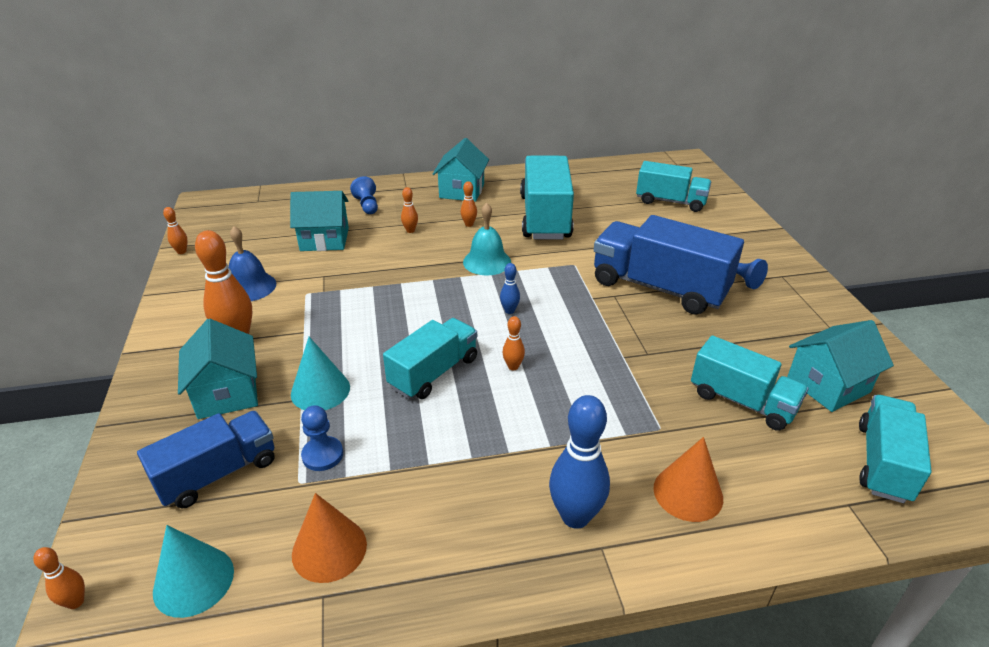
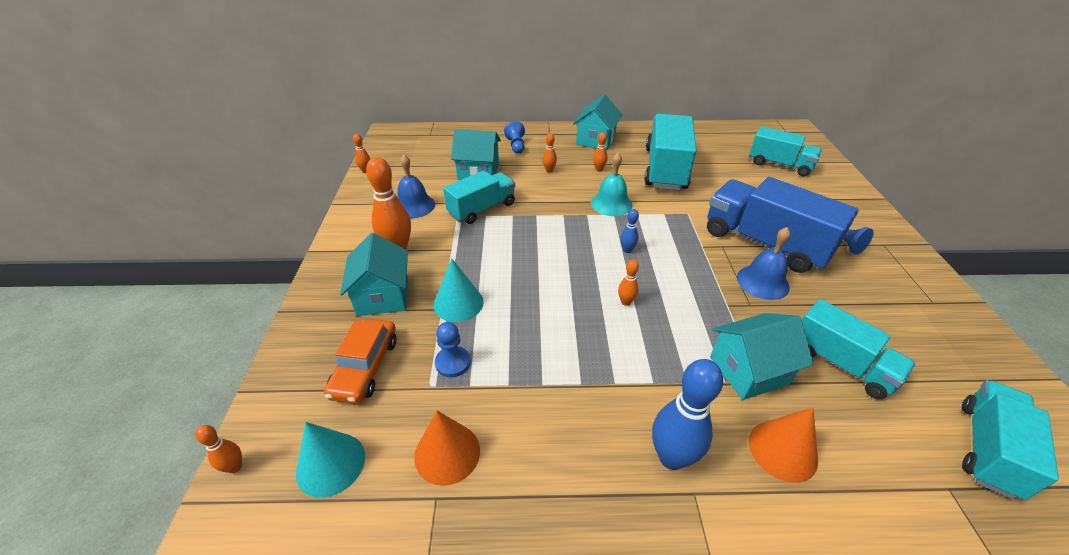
camera: 10 degrees right, 5 degrees up
(218, 473) = (365, 367): blue truck -> orange car
(434, 372) = (556, 299): turquoise truck -> turquoise truck (482, 209)
(659, 328) = (762, 282): none -> blue bell
(828, 385) = (928, 359): turquoise house -> turquoise house (749, 370)

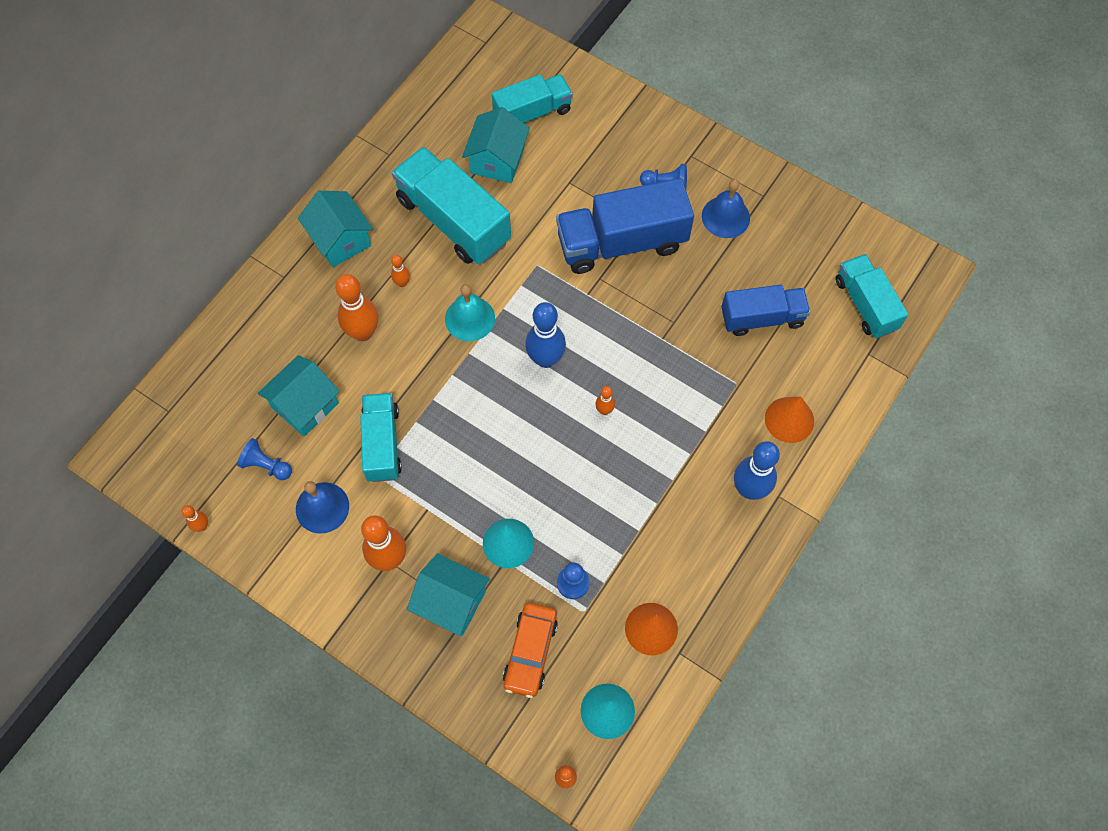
camera: 55 degrees left, 25 degrees up
(365, 367) = (530, 652): orange car -> orange car turned 60 degrees clockwise
(516, 146) = (281, 331): blue pawn -> blue pawn (266, 465)
(549, 170) = (363, 332): orange bowling pin -> orange bowling pin, size x2.07
(627, 250) = (545, 359): blue bowling pin -> blue bowling pin, size x2.07
(749, 370) = (725, 382): turquoise house -> turquoise house (497, 160)
(762, 282) = (659, 289): blue bell -> blue bell (725, 217)
(840, 364) = (762, 318): turquoise truck -> blue truck

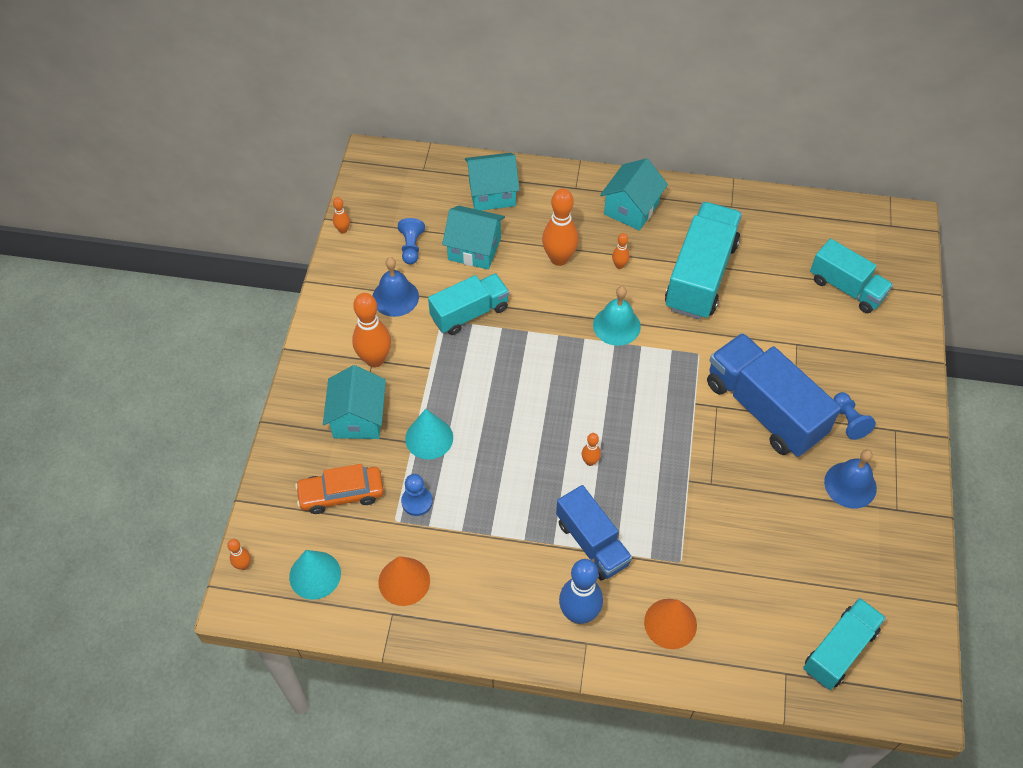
camera: 65 degrees right, 10 degrees down
(497, 160) = (780, 282): turquoise house -> turquoise house (492, 193)
(545, 359) = (612, 396): blue bowling pin -> none
(762, 318) = (763, 558): blue truck -> blue truck (592, 543)

